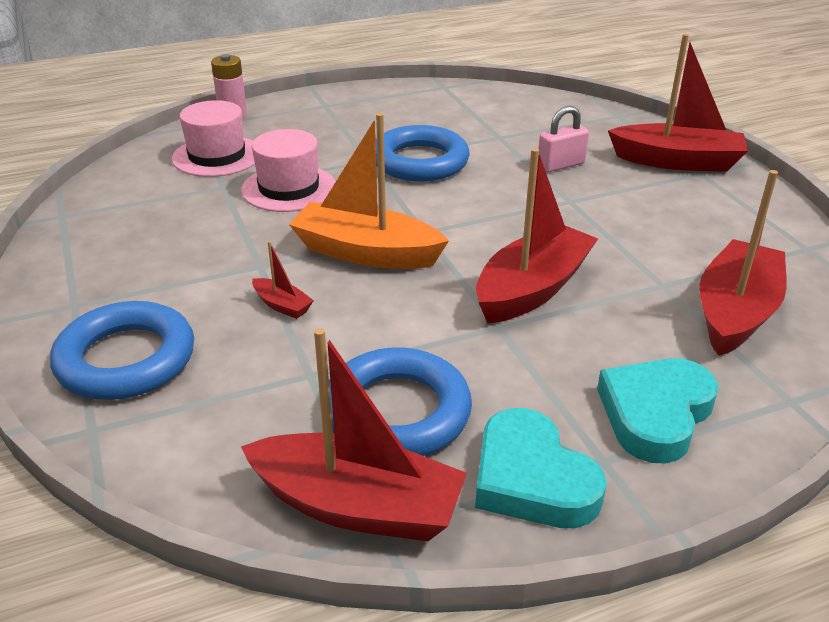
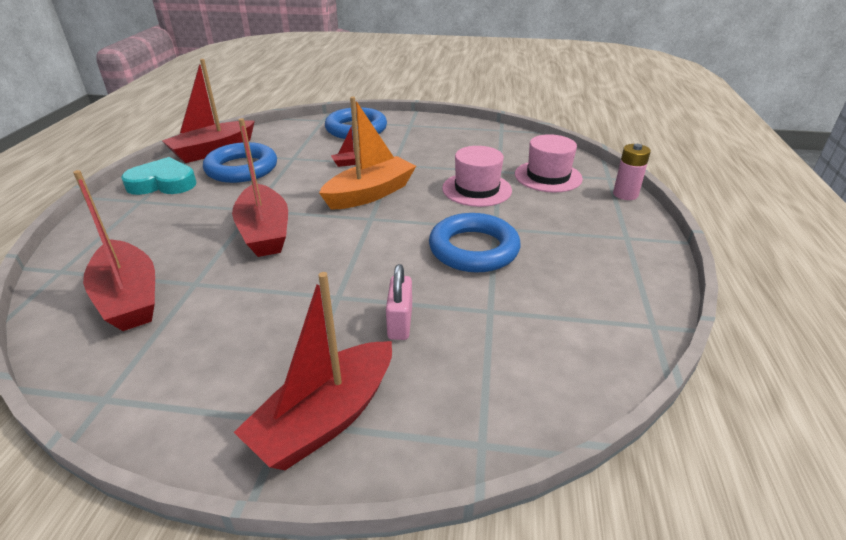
camera: 120 degrees right, 0 degrees up
(655, 414) = (132, 225): turquoise heart -> none

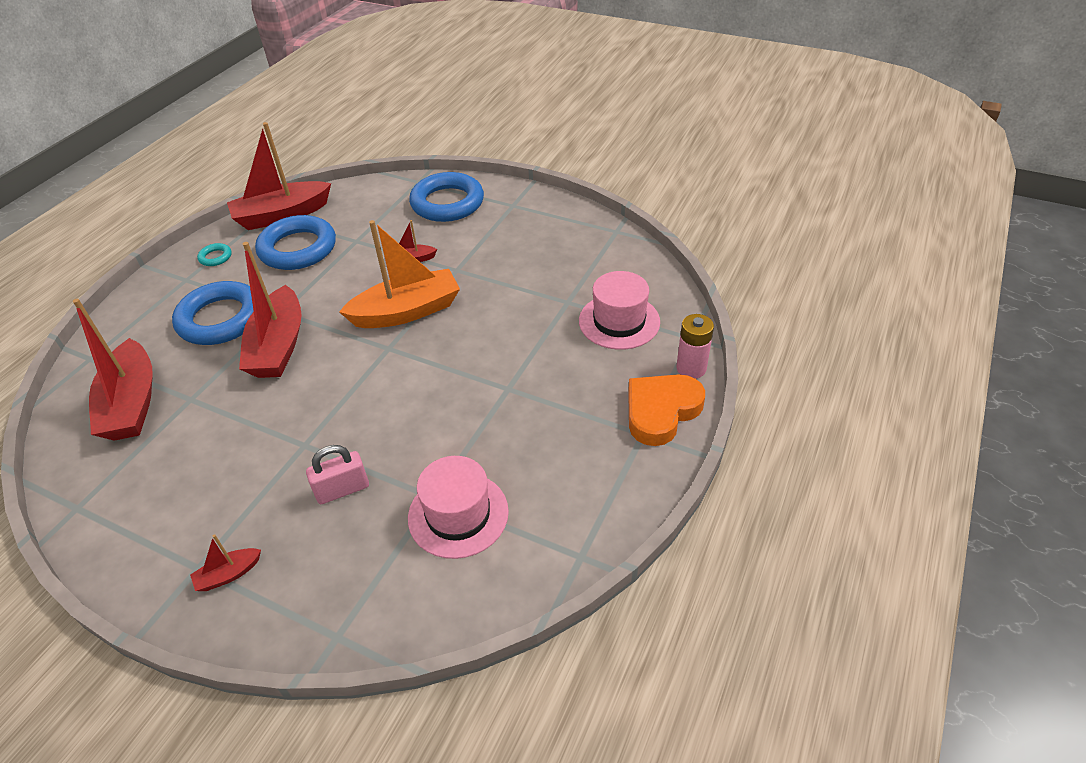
camera: 20 degrees right, 10 degrees up
(163, 183) = (215, 257): turquoise heart -> turquoise ring
(325, 418) = (228, 574): red boat -> red boat, size x0.44
(400, 322) = (342, 489): pink padlock -> pink padlock turned 45 degrees clockwise
(473, 249) = (466, 413): blue ring -> blue ring (220, 319)
(476, 189) = (524, 326): pink hat -> pink hat (458, 514)
(627, 222) = (661, 411): none -> orange heart

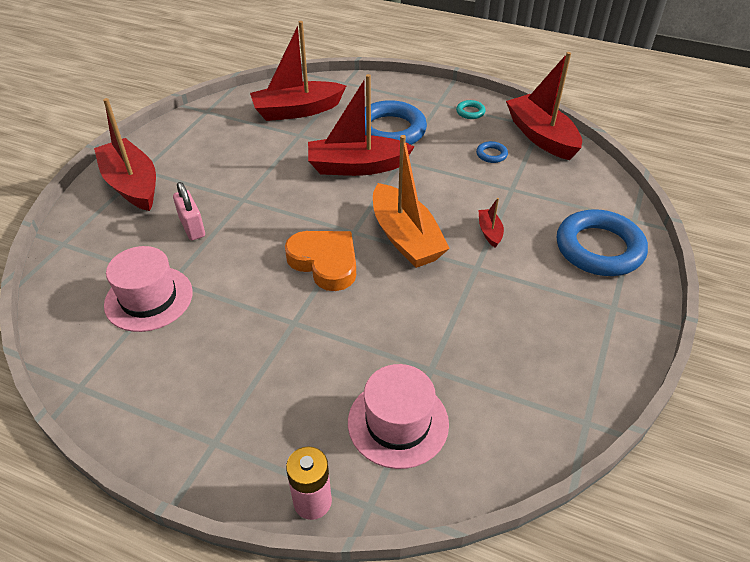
camera: 85 degrees right, 0 degrees up
(228, 574) = (132, 185): red boat -> red boat, size x2.29
(298, 248) = (491, 154): blue ring -> blue ring, size x0.42
(661, 411) = (244, 463): orange heart -> orange heart (325, 262)

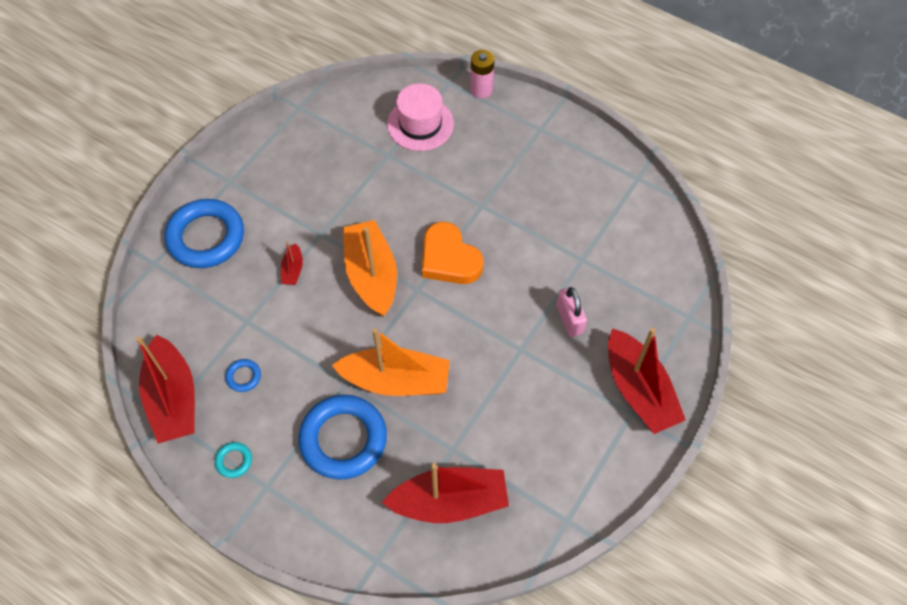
camera: 170 degrees left, 15 degrees up
(149, 298) = (599, 244): pink hat -> none
(356, 166) = (396, 381): red boat -> orange boat

